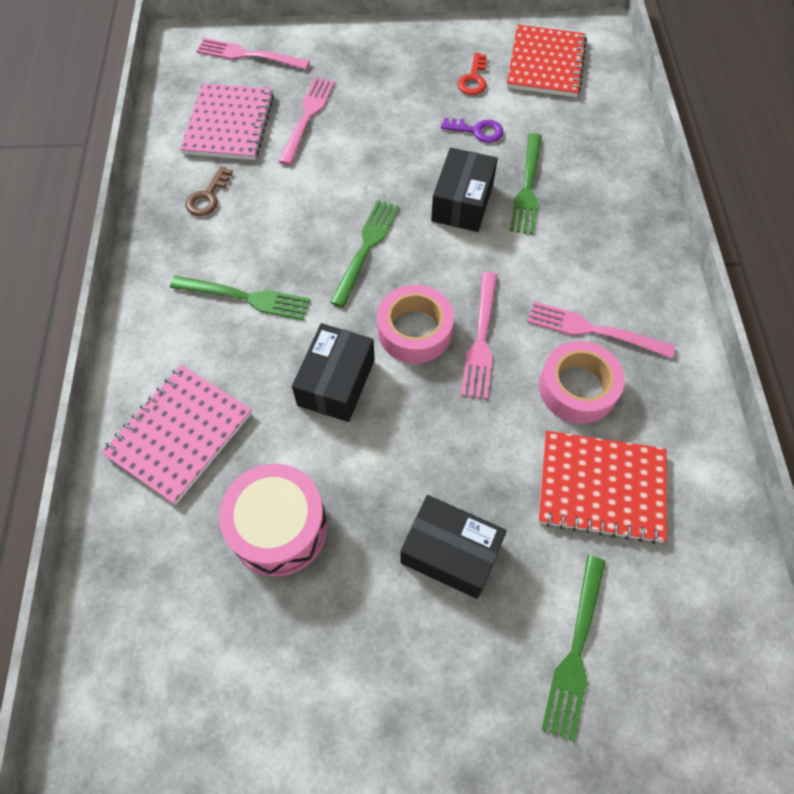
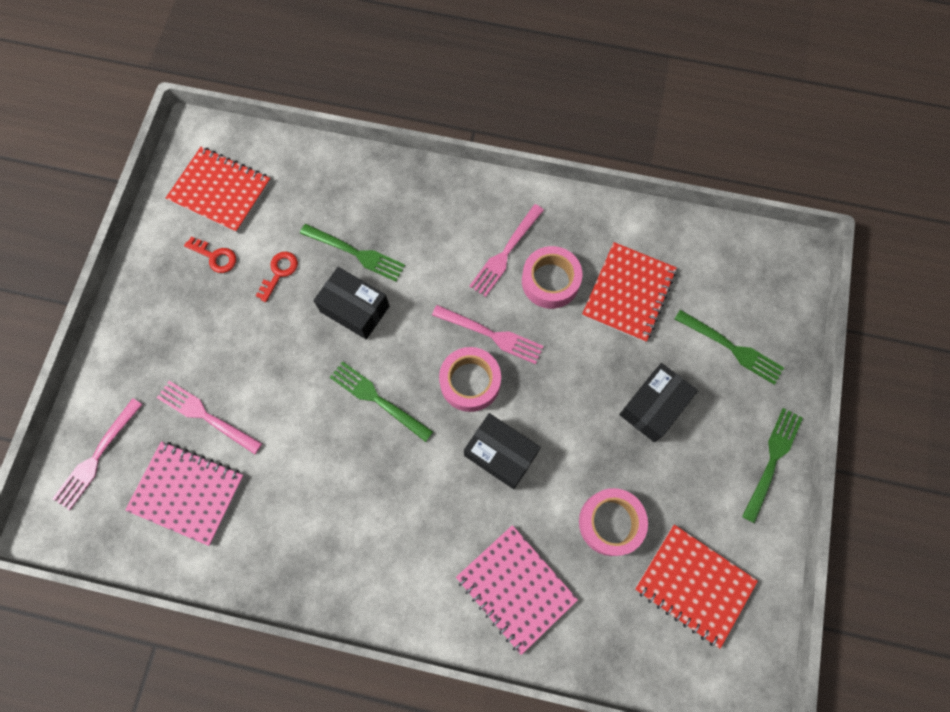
camera: 75 degrees left, 10 degrees up
(208, 197) = (274, 528): brown key -> none
(216, 655) = (694, 585): none -> red notebook
(246, 297) = (398, 511): green fork -> green fork (772, 460)
(279, 528) = (610, 523): pink drum -> pink tape
(478, 131) = (279, 272): purple key -> red key

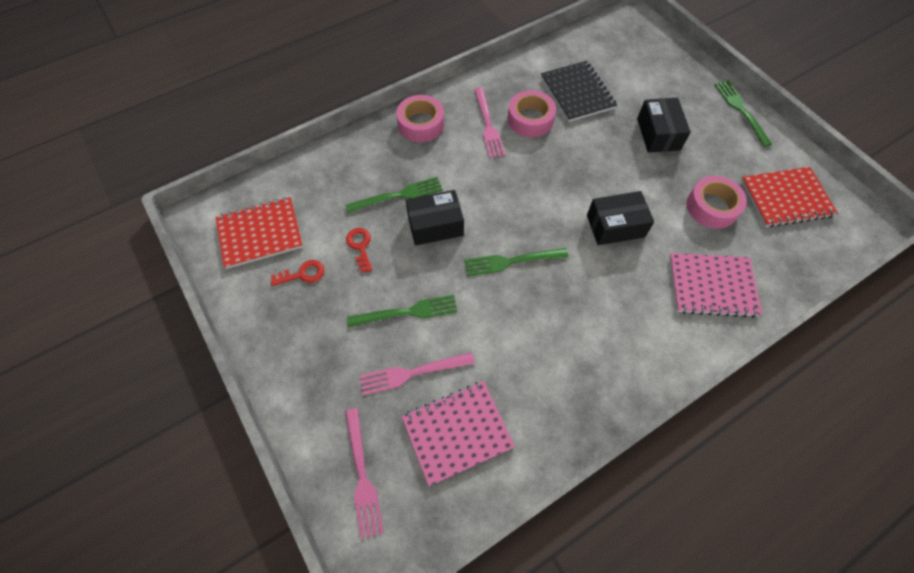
camera: 45 degrees left, 10 degrees down
(470, 382) = (552, 205): pink tape -> pink tape (421, 124)
(492, 335) = (533, 171): pink fork -> none
(628, 293) = (577, 93): red notebook -> black notebook
(732, 348) = (658, 77): green fork -> green fork (408, 312)

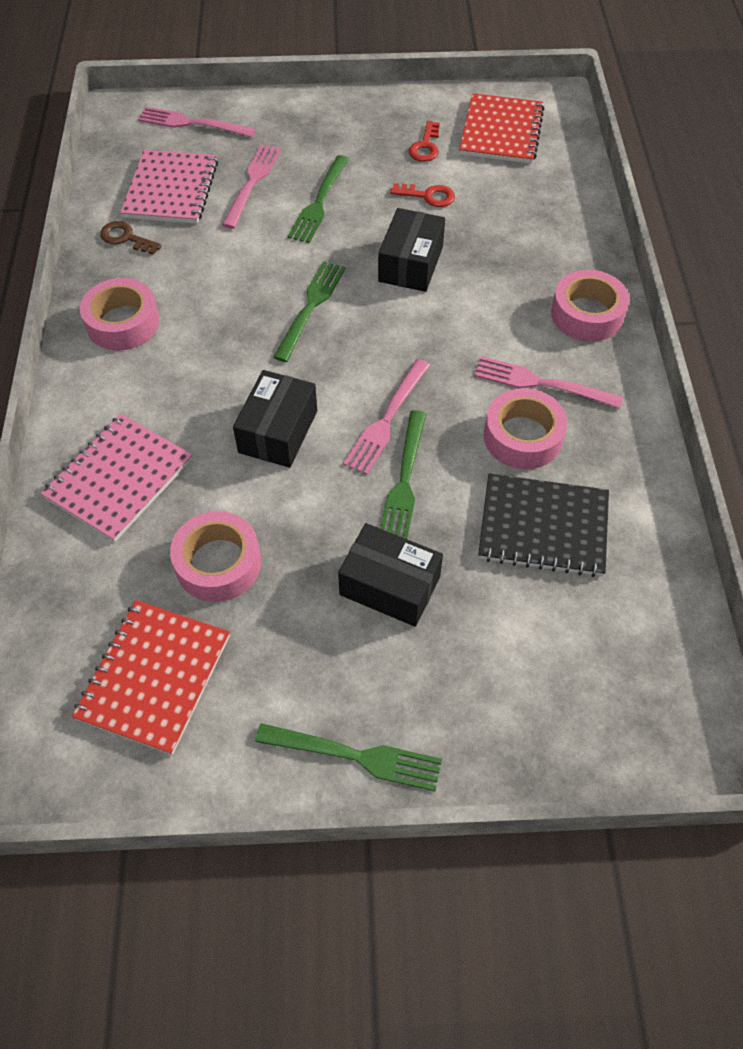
camera: 120 degrees right, 5 degrees down
(398, 195) = (478, 250): green fork -> green fork (404, 481)
(531, 428) = (125, 238): none -> brown key
(566, 180) = (386, 420): none -> pink fork
(608, 368) = (123, 323): none -> pink tape

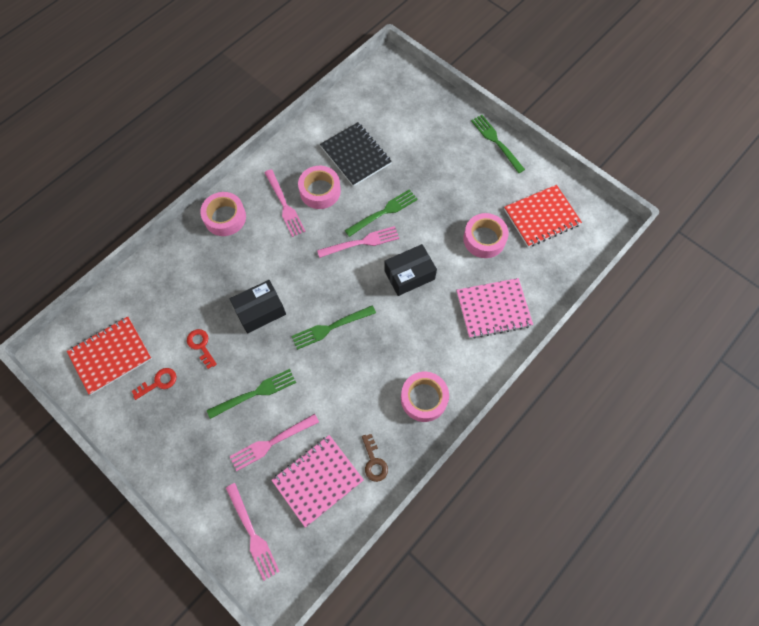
camera: 135 degrees left, 10 degrees up
(390, 586) = (431, 180): black box -> none

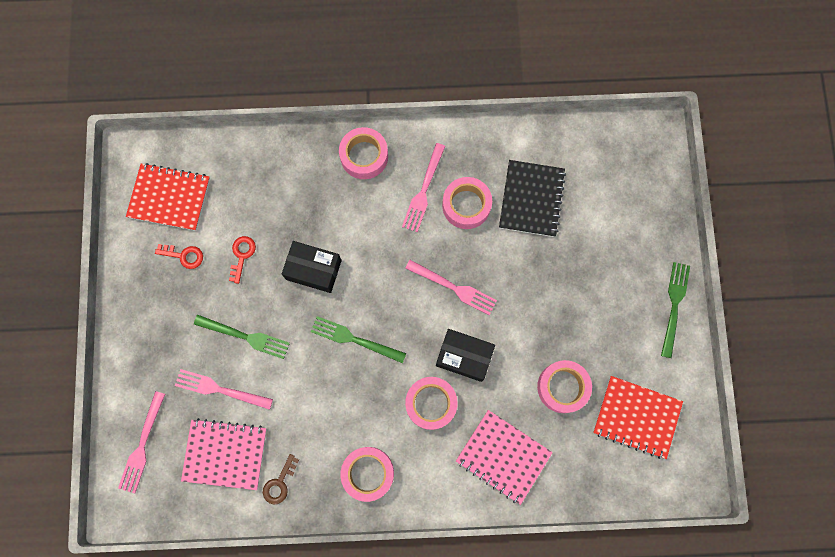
camera: 45 degrees right, 10 degrees up
(384, 212) = (501, 277): green fork -> none
(418, 320) = (431, 403): none -> pink tape

